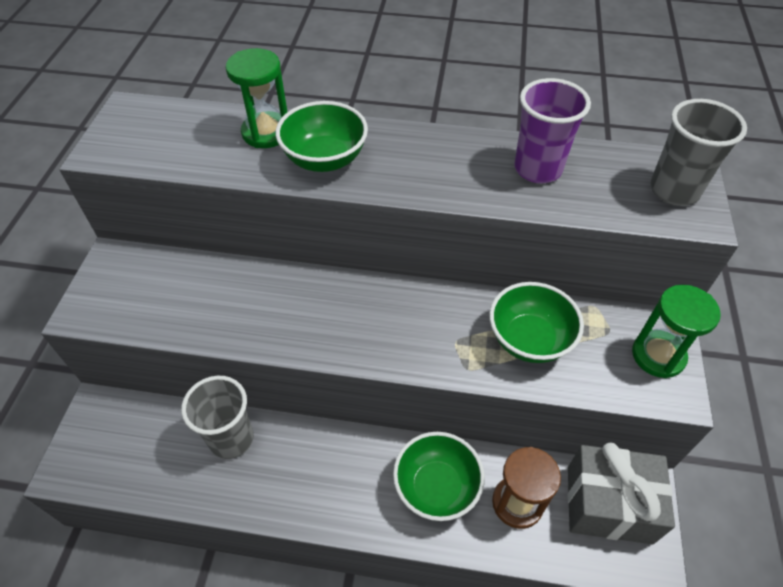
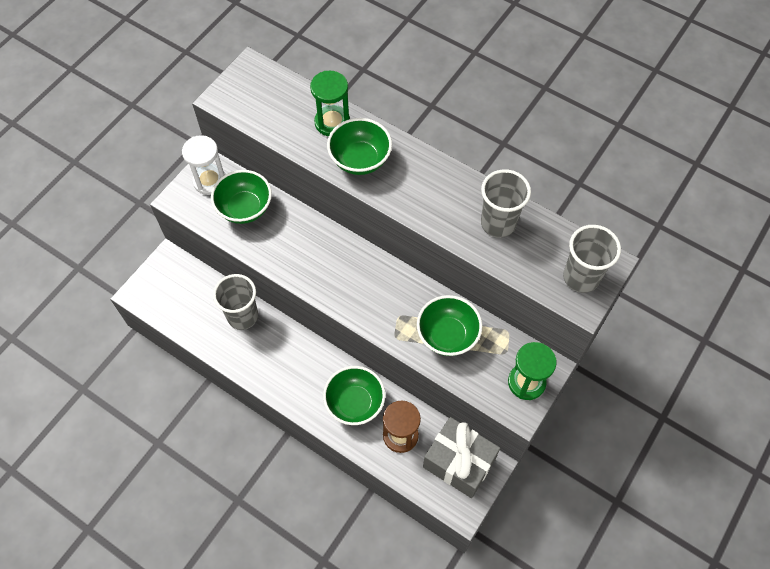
camera: 25 degrees right, 10 degrees up
(120, 275) = (210, 181): none -> white hourglass
(184, 290) = (245, 208): none -> green bowl
(537, 169) = (498, 223): purple cup -> grey cup

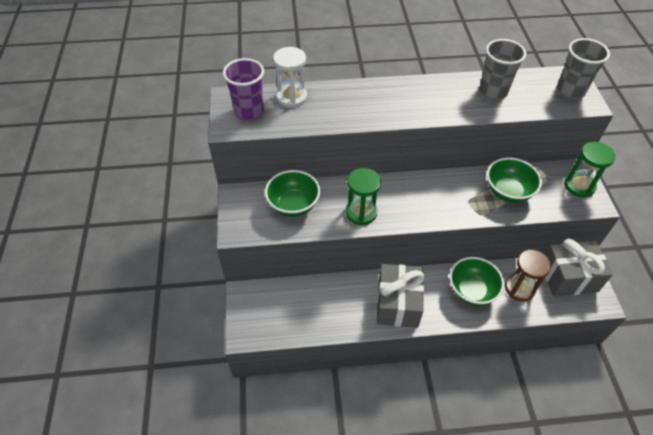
camera: 40 degrees left, 10 degrees down
(210, 181) = (248, 204): white hourglass -> white hourglass (291, 97)
(243, 316) = (339, 292): grey cup -> none
(252, 95) = (249, 112): none -> purple cup
(279, 364) = (397, 304): none -> grey gift
(332, 122) = (325, 97): green hourglass -> green hourglass (361, 213)
(360, 160) = (369, 107): green bowl -> none

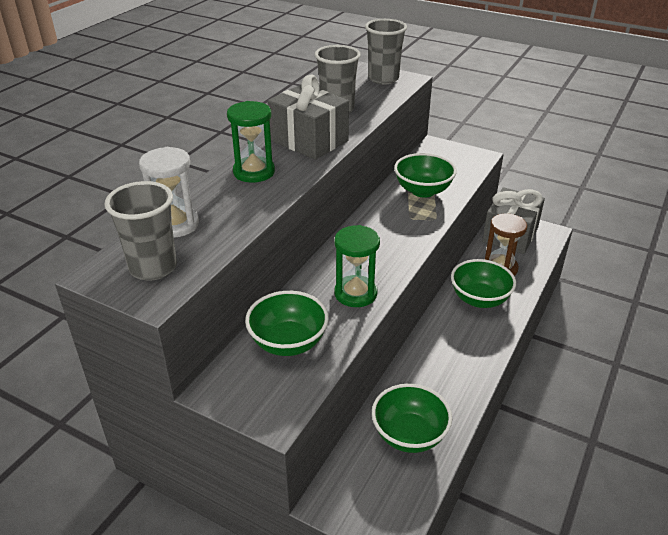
camera: 55 degrees left, 15 degrees down
(249, 112) = (153, 268): purple cup -> grey cup
(316, 309) = (409, 435): none -> green bowl
(397, 304) = (455, 361): grey gift -> grey gift (309, 140)
(579, 186) = (453, 154): green hourglass -> green hourglass (254, 172)

